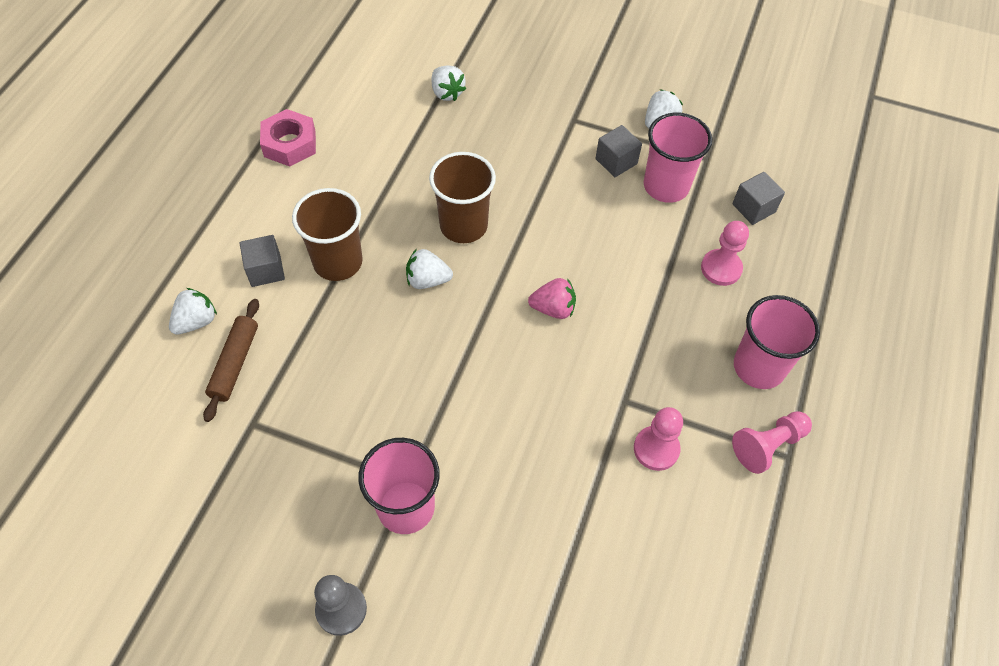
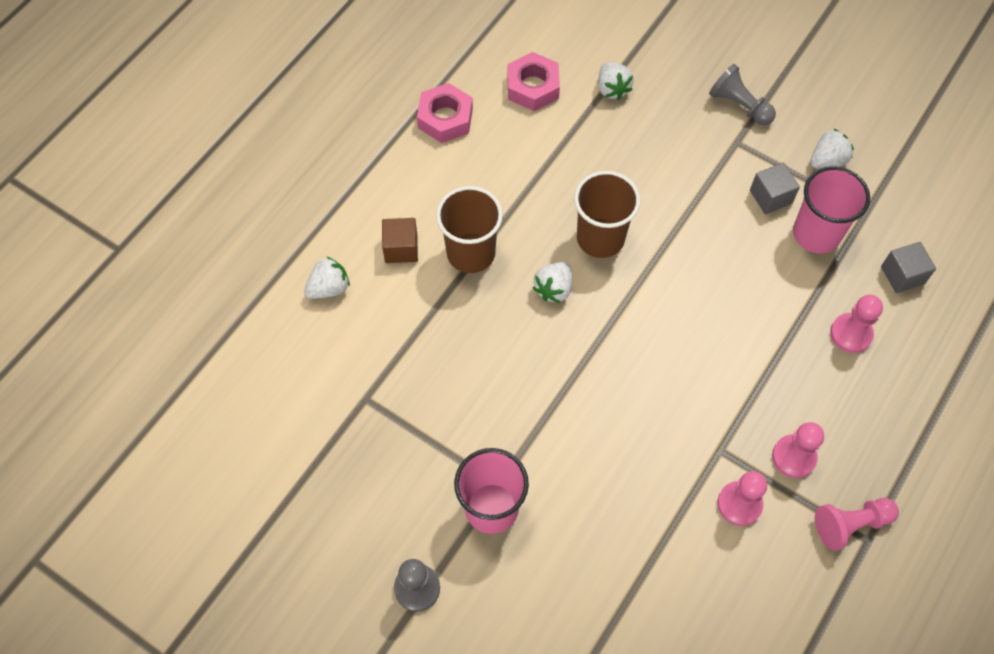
camera: 15 degrees right, 5 degrees up
(235, 363) = (358, 336): brown rolling pin -> none
(265, 270) = (401, 248): grey cube -> brown cube
(370, 103) = (532, 87): none -> pink nut
(427, 280) = (554, 289): white strawberry -> white strawberry turned 75 degrees counterclockwise
(553, 308) = (671, 342): pink strawberry -> none
(568, 88) = (739, 105): none -> grey pawn
(697, 392) = (794, 457): none -> pink pawn
(759, 367) = (862, 444): pink cup -> none

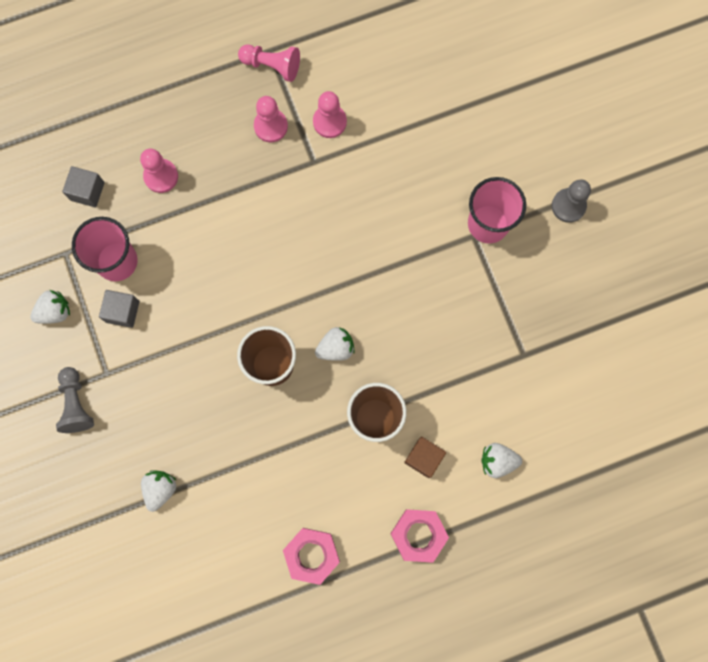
camera: 145 degrees left, 15 degrees up
(532, 87) = (221, 536): pink nut -> pink nut (418, 535)
(827, 160) = (54, 311): white strawberry -> white strawberry turned 150 degrees clockwise

